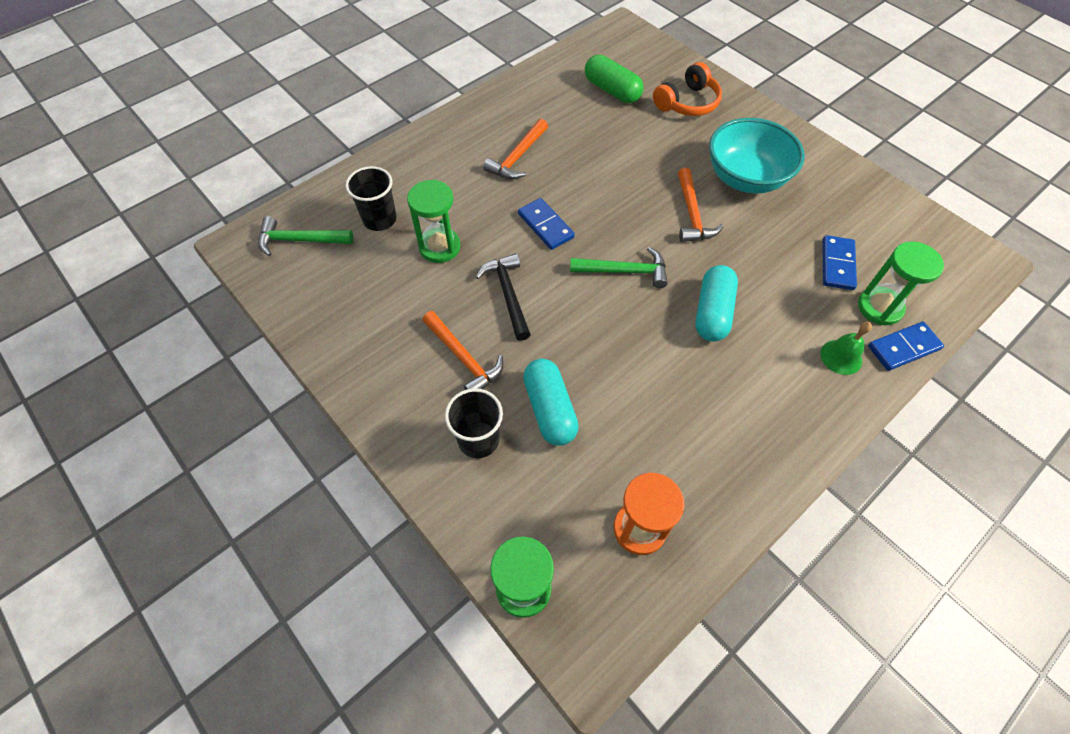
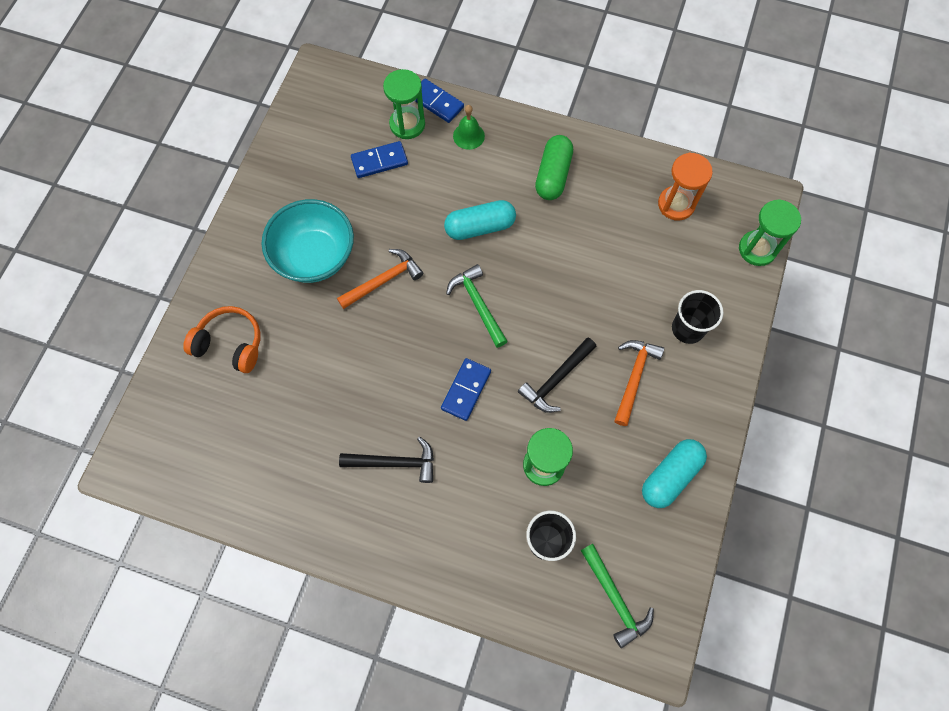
camera: 120 degrees left, 10 degrees up
(517, 157) = (395, 462): orange hammer -> black hammer
(550, 409) = (633, 296): turquoise capsule -> turquoise capsule (670, 476)
(612, 90) = (246, 424): green capsule -> green capsule (553, 175)

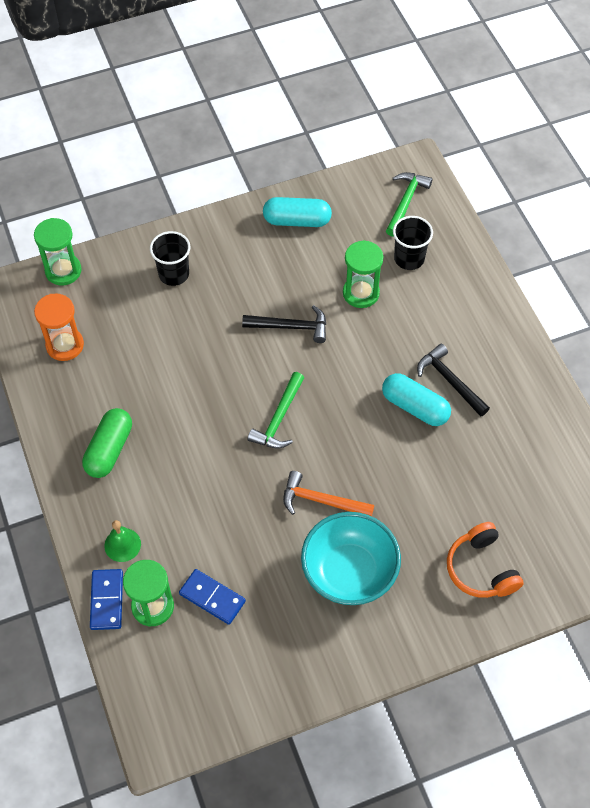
camera: 130 degrees left, 10 degrees down
(466, 390) = (354, 376): blue domino -> none
(480, 227) = (208, 467): turquoise capsule -> turquoise capsule (415, 407)
(553, 175) = (109, 450): green capsule -> green capsule turned 45 degrees counterclockwise
(634, 377) = (244, 282): orange hammer -> none

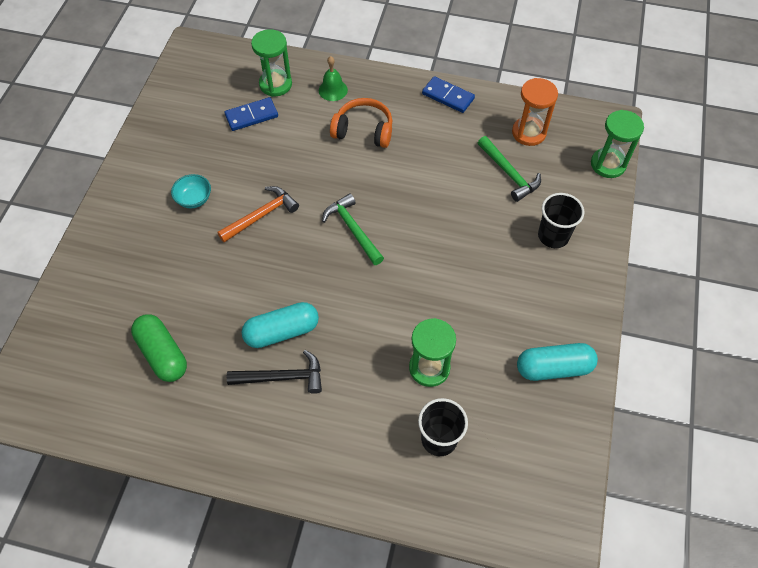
camera: 125 degrees right, 0 degrees up
(107, 600) = (301, 65): blue domino -> blue domino (448, 96)
(109, 450) = (413, 116): green capsule -> green capsule (162, 354)
(291, 327) = (434, 289): black hammer -> none
(297, 221) = (553, 368): turquoise capsule -> turquoise capsule turned 45 degrees clockwise
(349, 572) = (194, 199): turquoise bowl -> turquoise bowl, size x0.46
(405, 202) = (513, 488): green hammer -> green hammer (509, 173)
(481, 569) = (115, 282): orange headphones -> orange headphones (363, 130)

